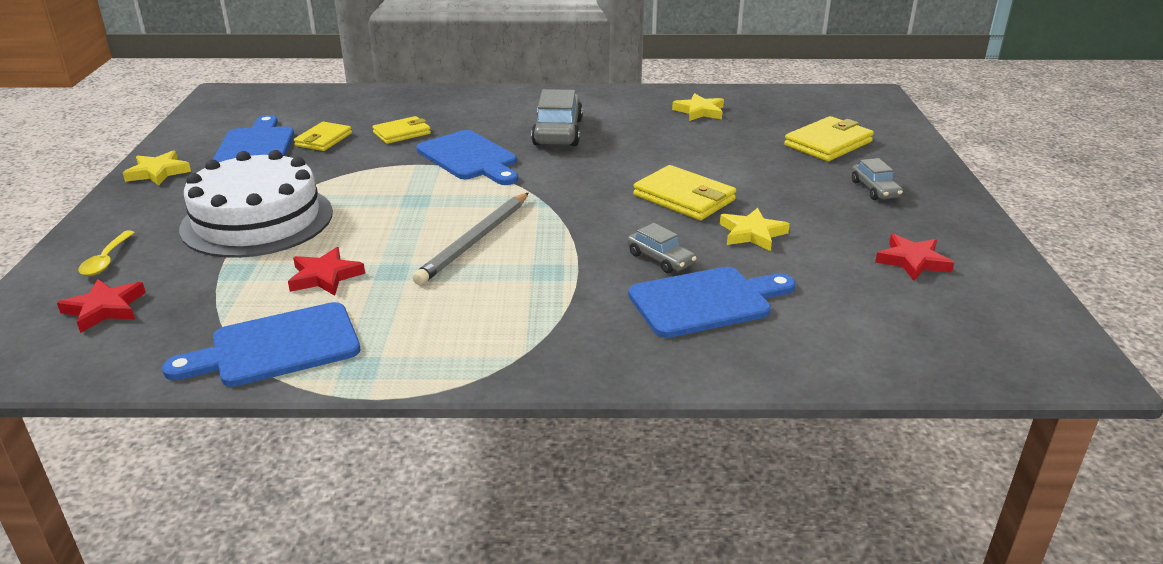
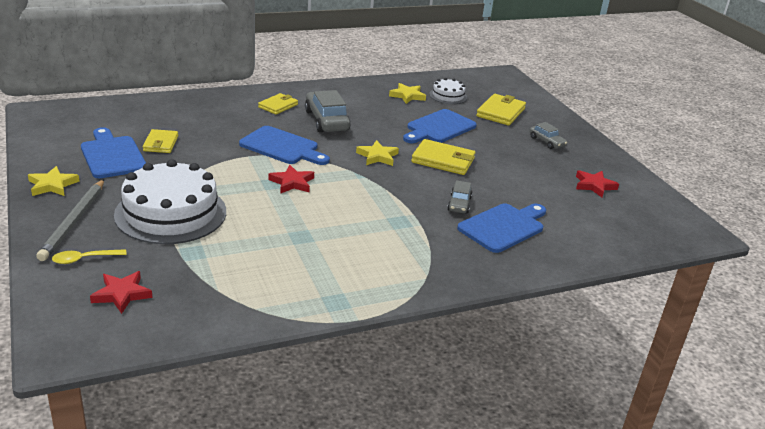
camera: 25 degrees left, 0 degrees up
(106, 260) = (84, 259): yellow spoon -> yellow spoon turned 90 degrees clockwise
(277, 347) = (271, 299): blue cutting board -> blue cutting board (439, 128)
(325, 276) = (258, 247): red star -> red star (292, 182)
(402, 133) = (216, 132): yellow wallet -> yellow wallet (278, 106)
(475, 241) = (337, 207): grey pencil -> grey pencil (74, 221)
(660, 259) = (459, 204): grey car -> grey car turned 75 degrees clockwise
(752, 234) = (499, 180): yellow star -> yellow star (377, 156)
(761, 116) = (448, 96): none -> white cake

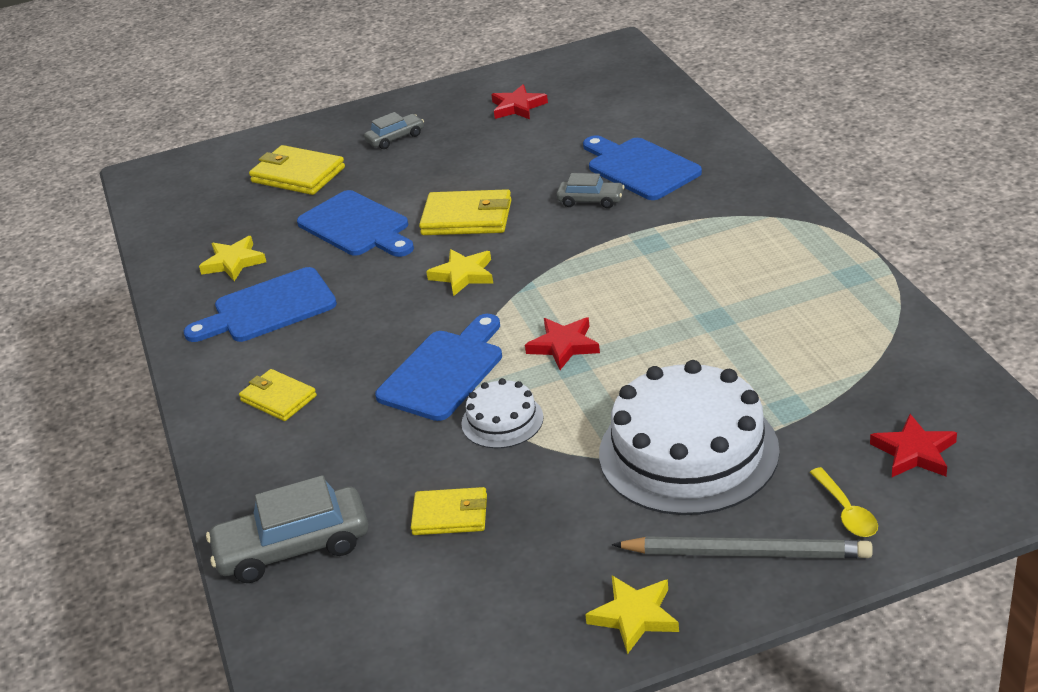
camera: 80 degrees left, 5 degrees up
(112, 155) = (507, 567): blue cutting board -> blue cutting board (268, 308)
(326, 121) = (338, 336): grey car -> grey car (293, 547)
(443, 160) = (467, 218): yellow wallet -> yellow wallet turned 75 degrees clockwise
(448, 96) = (234, 223): white cake -> white cake (502, 420)

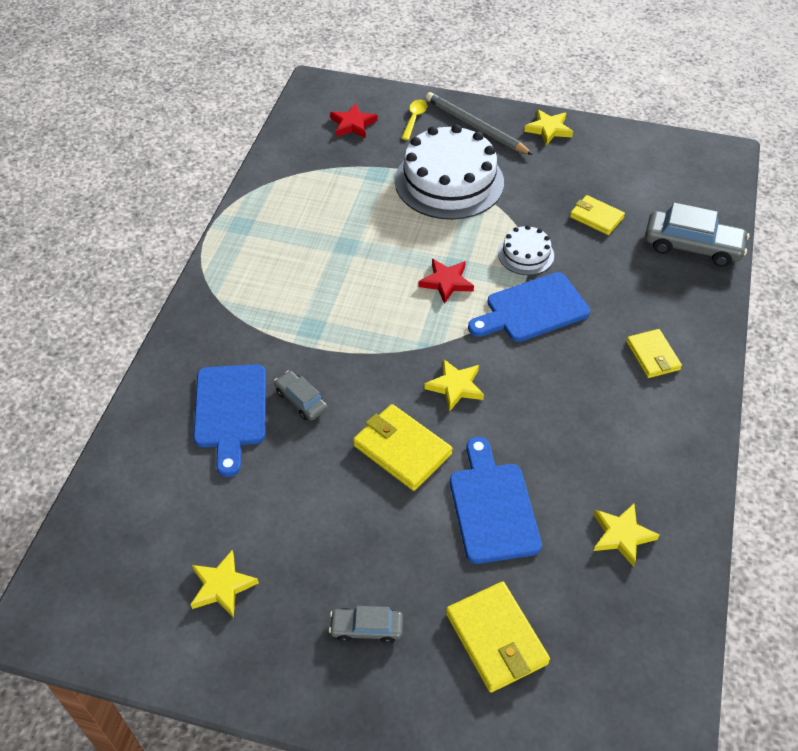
camera: 150 degrees left, 15 degrees up
(268, 308) = (618, 452): blue cutting board -> none
(517, 107) = (222, 586): red star -> yellow star

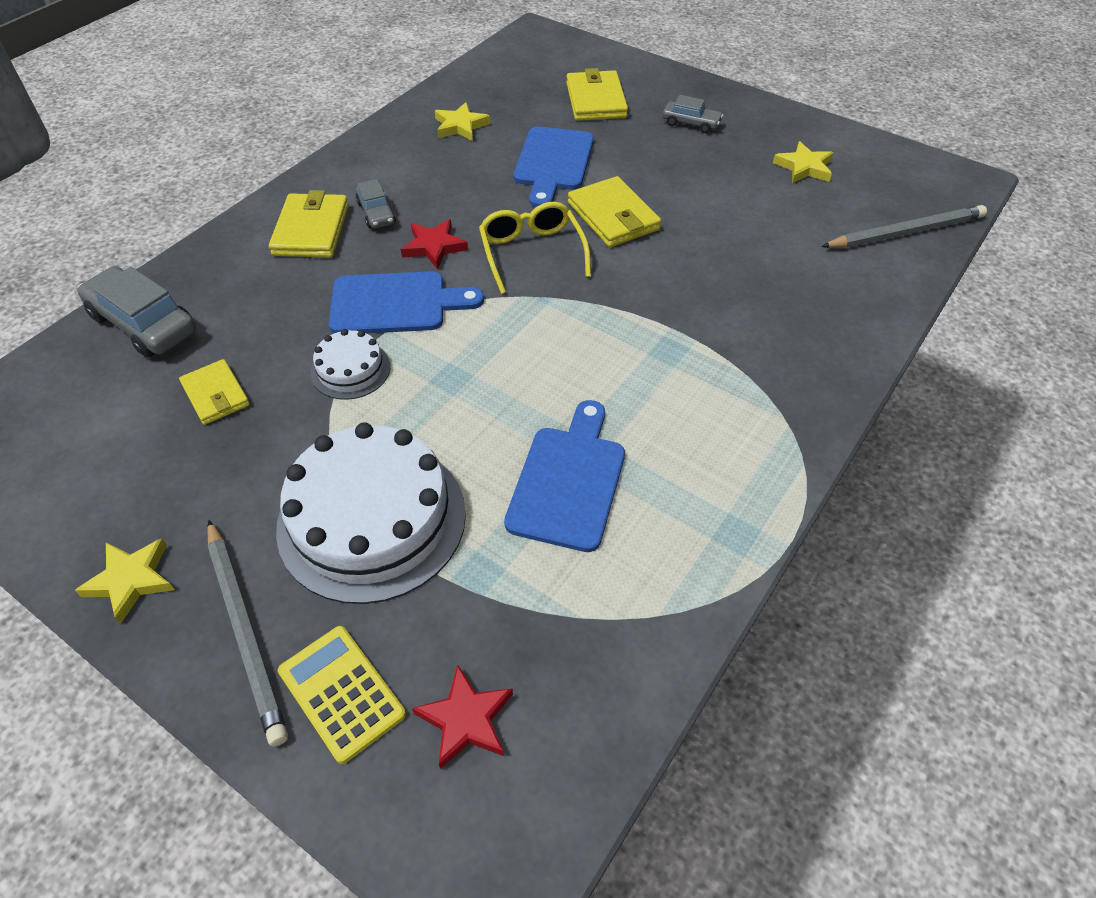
camera: 160 degrees left, 0 degrees up
(115, 514) = (905, 232): none -> grey pencil
(230, 411) = (782, 288): blue cutting board -> blue cutting board (568, 481)
(301, 400) = (702, 279): grey car -> grey car (376, 213)
(414, 119) = (341, 693): yellow spoon -> yellow calculator
(446, 282) = (475, 361): red star -> red star (434, 247)
(455, 386) = (532, 252): yellow star -> yellow glasses
(652, 356) = (311, 230): yellow wallet -> yellow wallet, size x1.52

